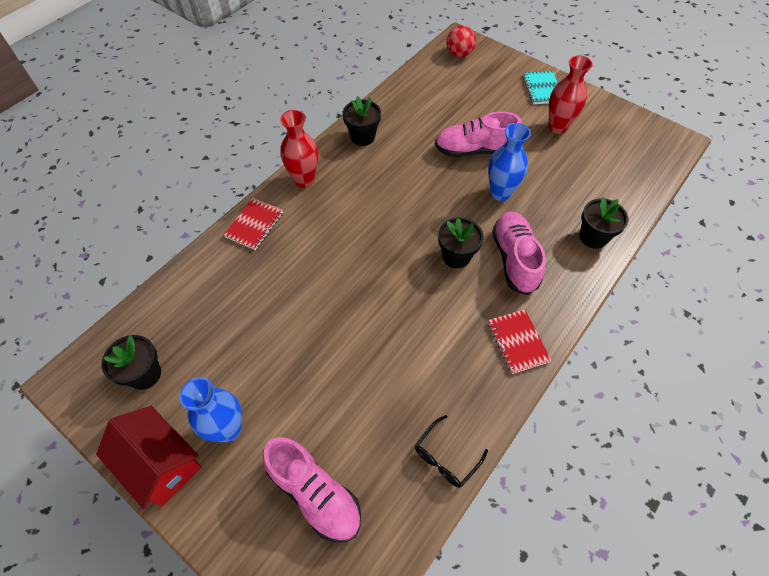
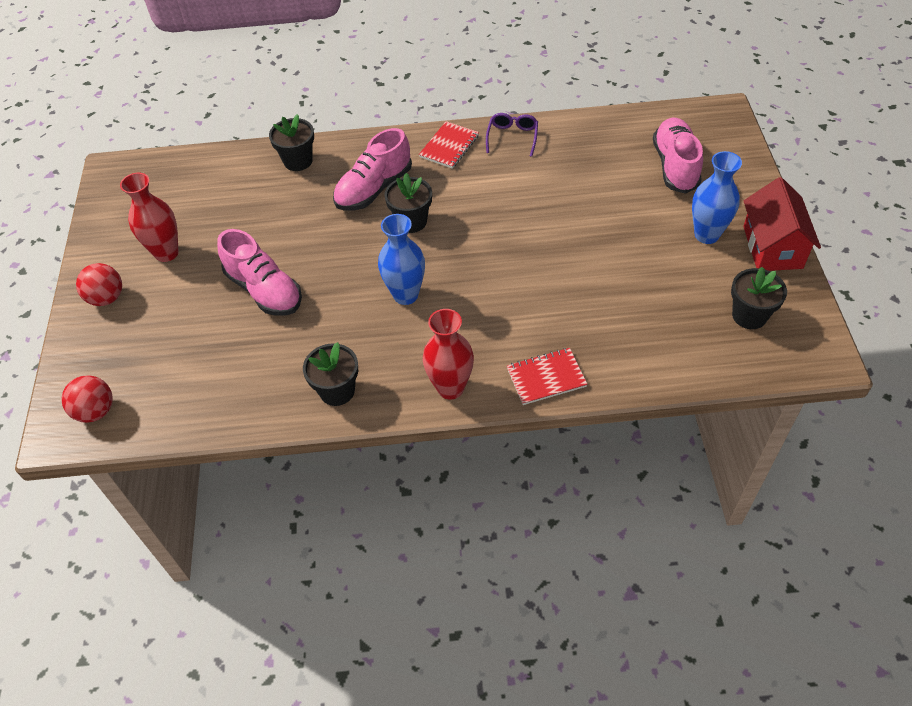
camera: 130 degrees left, 5 degrees down
(446, 457) = (573, 129): black glasses -> none
(484, 398) = (512, 137): none -> purple glasses
(500, 193) = (306, 239): blue vase -> blue vase (405, 295)
(542, 89) = (107, 298): turquoise notebook -> red ball

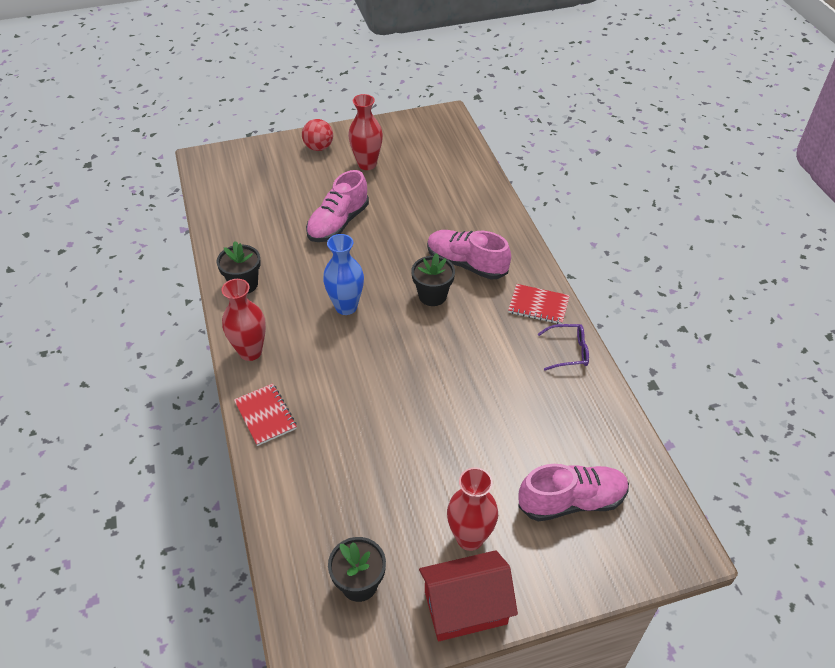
camera: 75 degrees right, 5 degrees down
(96, 411) = (220, 169): red ball -> none
(298, 161) = (487, 211): black flower pot -> none
(706, 235) = (469, 538): blue vase -> red vase

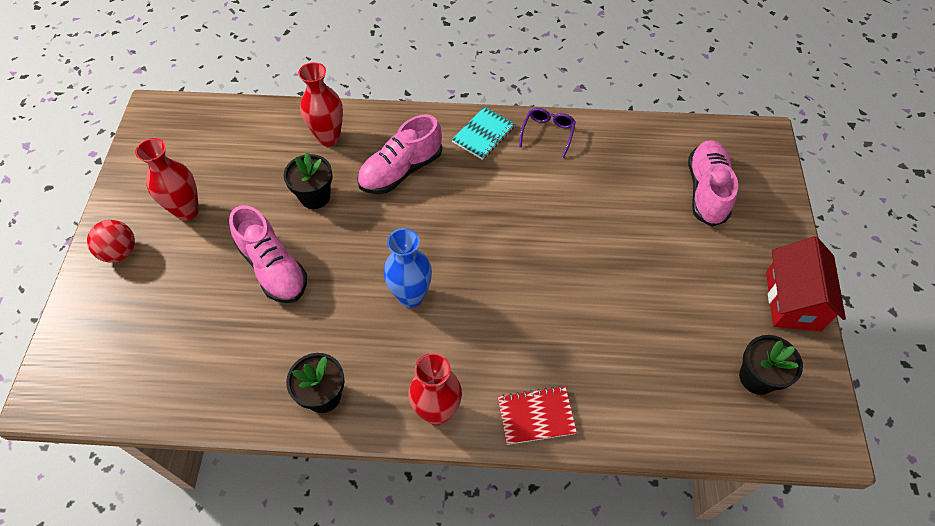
camera: 70 degrees left, 10 degrees up
(432, 296) = (431, 213): black flower pot -> black flower pot (315, 196)
(469, 538) = (726, 275): red vase -> red vase (329, 137)
(538, 305) = (483, 134): red notebook -> turquoise notebook

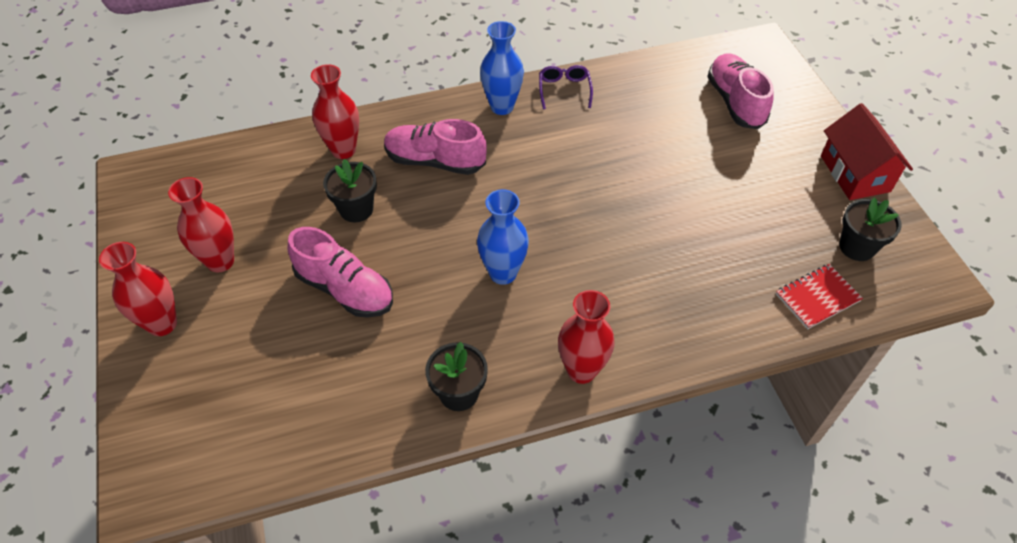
camera: 20 degrees left, 5 degrees down
(120, 252) = (162, 324): red ball -> red vase
(401, 170) = (435, 161): pink shoe -> pink shoe turned 75 degrees clockwise
(483, 134) = (502, 107): turquoise notebook -> blue vase
(536, 416) = (678, 343): red notebook -> red notebook (817, 297)

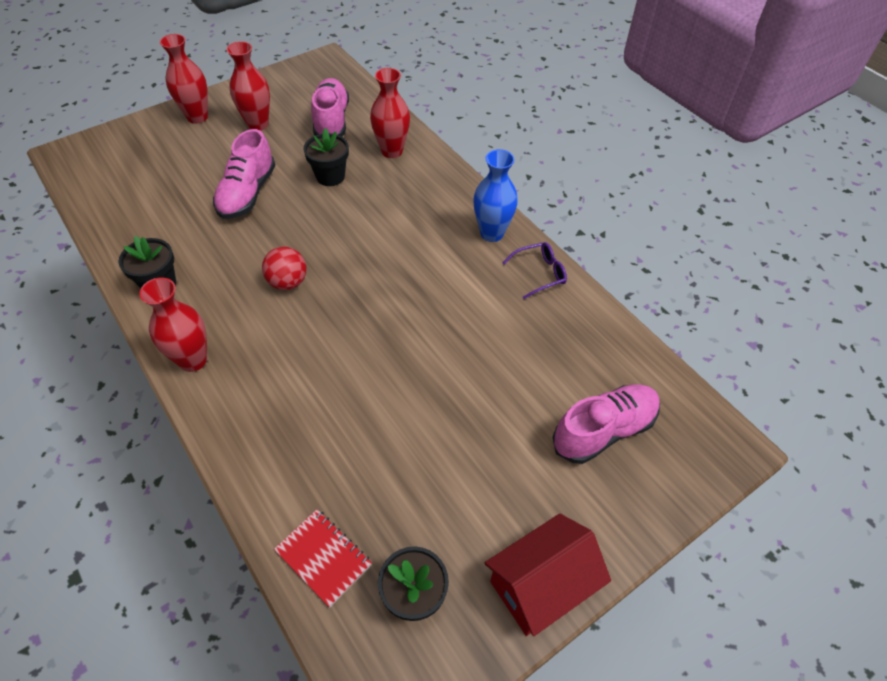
camera: 70 degrees right, 0 degrees up
(435, 161) = (402, 207): pink shoe -> pink shoe (331, 121)
(503, 273) = (288, 282): blue vase -> red ball

